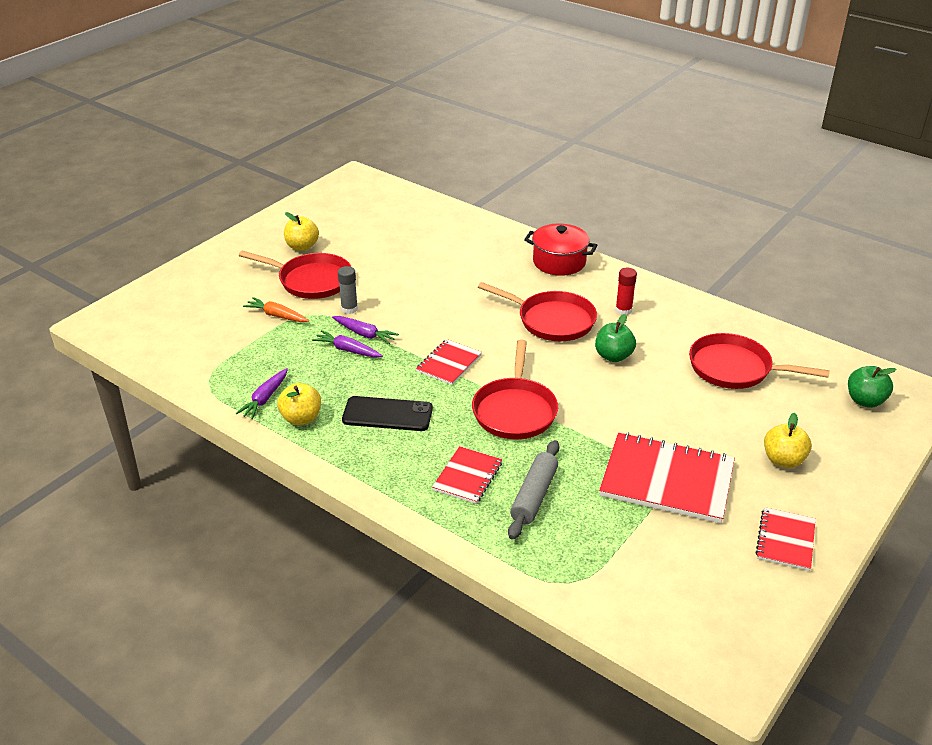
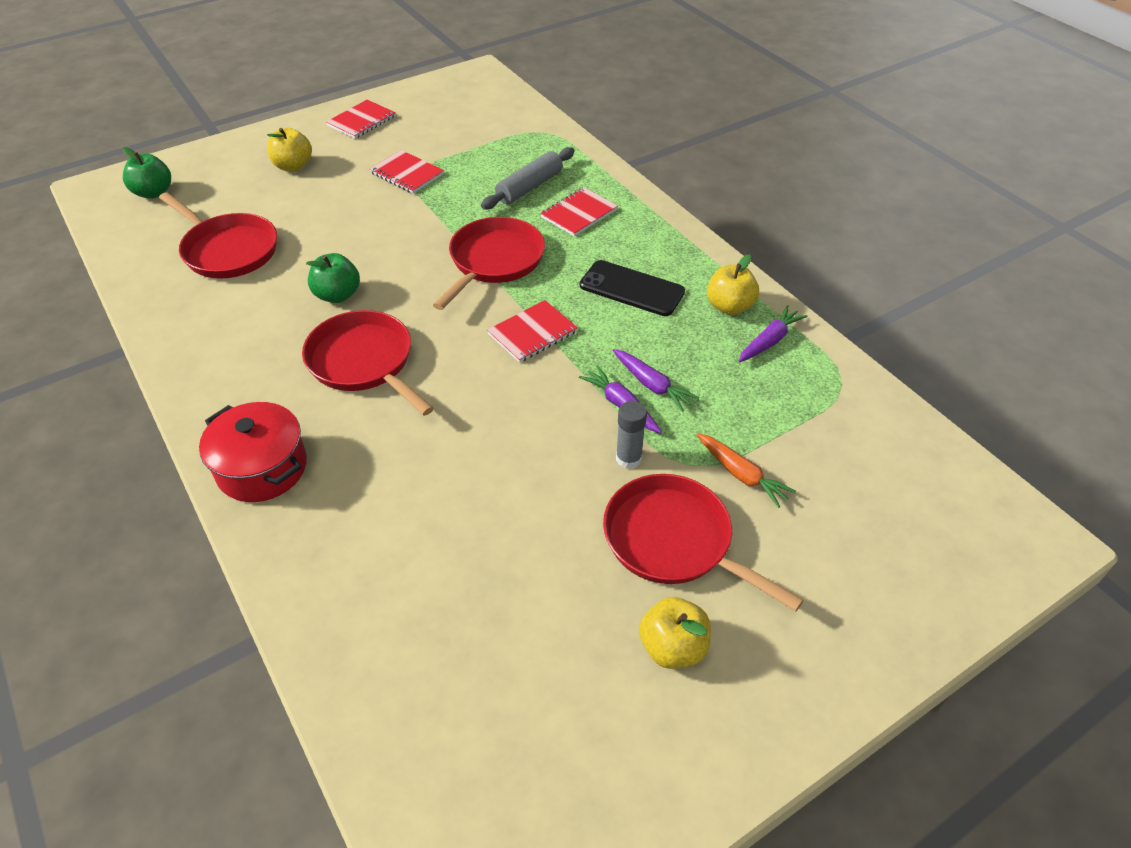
camera: 160 degrees left, 10 degrees up
(623, 310) = (262, 354): red glue stick -> none
(667, 480) = (407, 174): red notebook -> red notebook, size x0.54

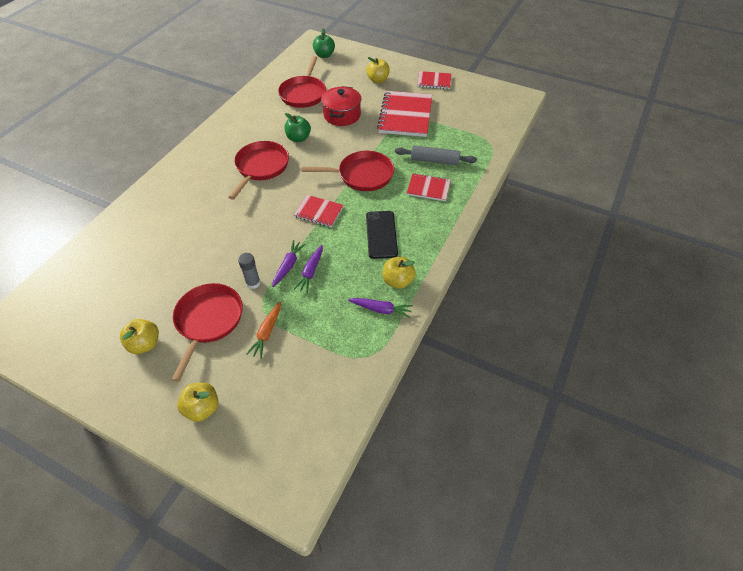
camera: 60 degrees right, 5 degrees up
(262, 468) = (183, 170): red pot -> red pot (342, 115)
(407, 174) = (405, 115): red notebook -> red notebook, size x1.84
(848, 601) = (202, 408): none -> yellow apple

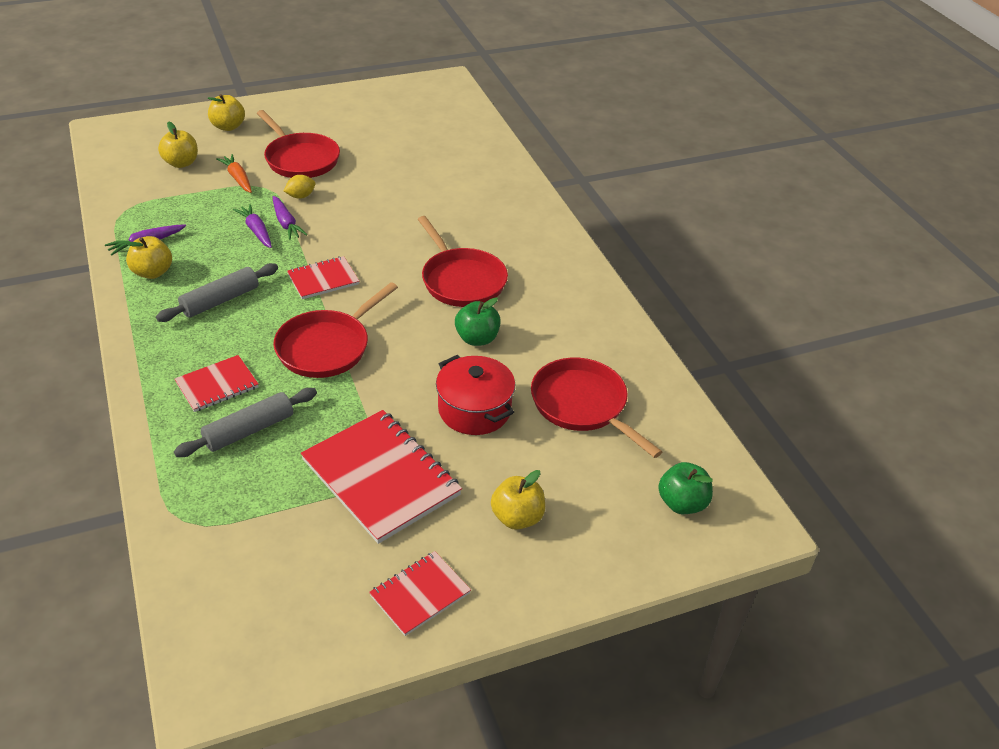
camera: 130 degrees right, 10 degrees down
(145, 344) = (328, 127): yellow apple -> yellow apple (181, 163)
(253, 283) = (301, 196): grey glue stick -> yellow lemon
(381, 234) = (220, 300): black phone -> grey rolling pin

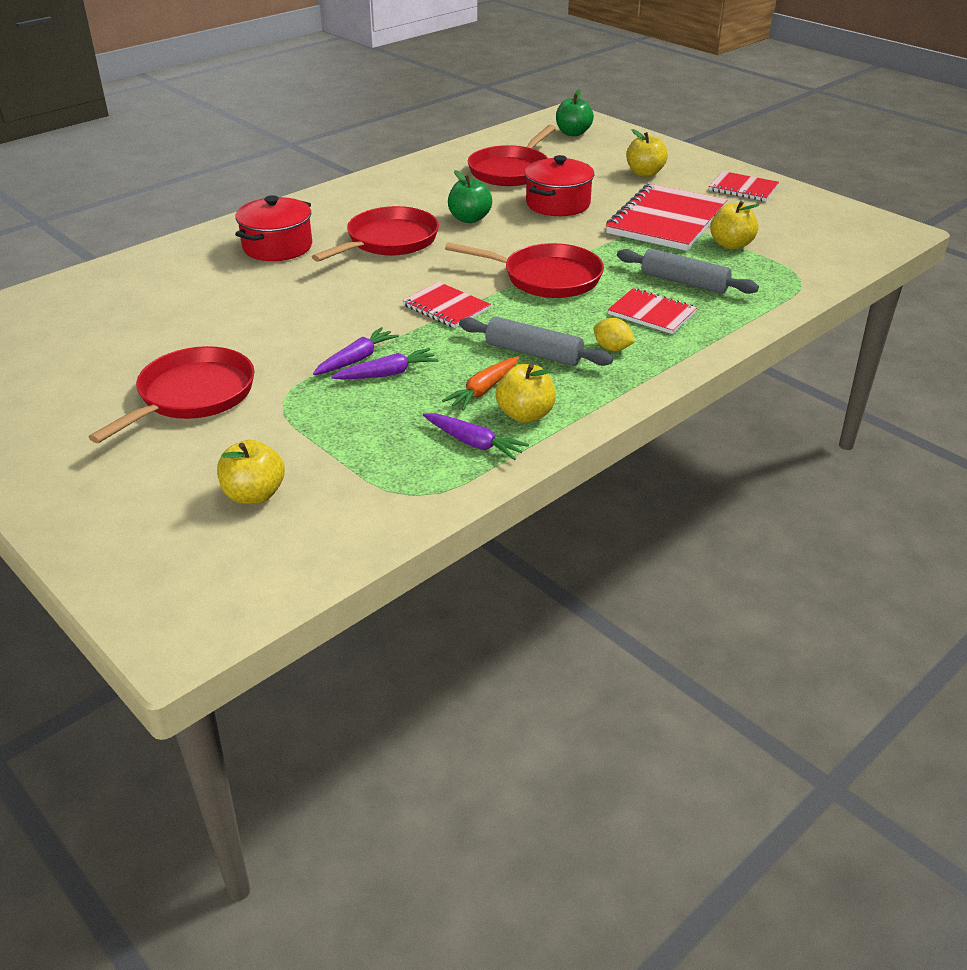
camera: 110 degrees left, 5 degrees down
(228, 127) = (115, 492): yellow apple -> yellow apple (731, 245)
(238, 178) = (271, 429): orange carrot -> orange carrot (483, 390)
(256, 231) = (387, 374): purple carrot -> purple carrot turned 150 degrees counterclockwise
(301, 196) = (288, 368): yellow lemon -> yellow lemon (612, 348)
(489, 224) = (277, 247): none -> red pot

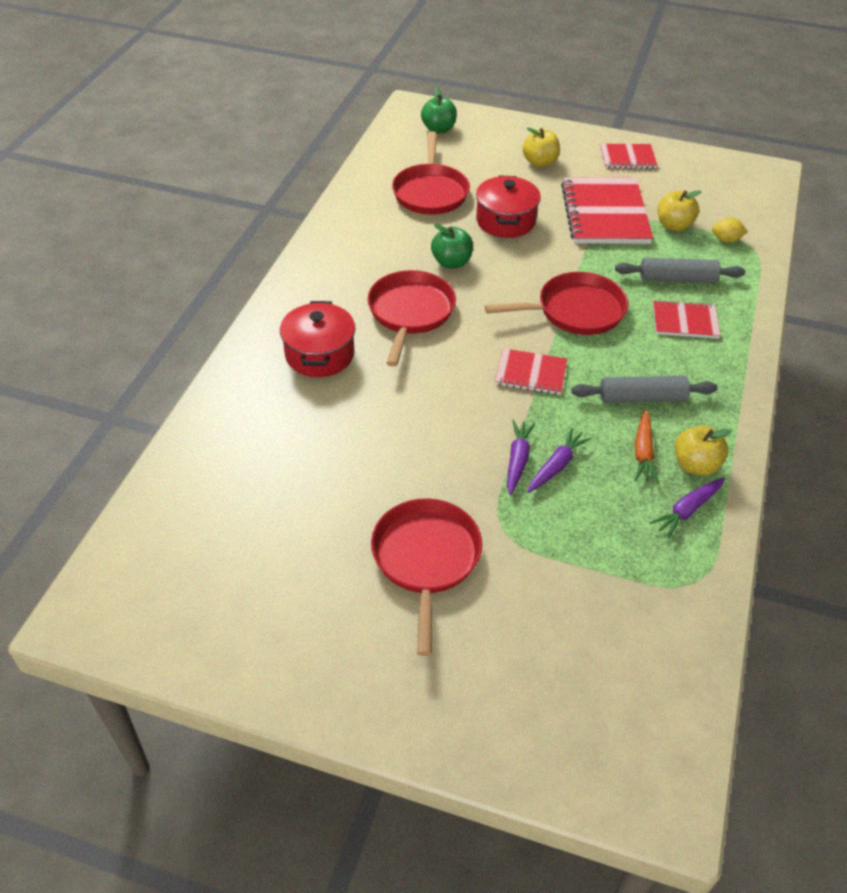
camera: 30 degrees left, 10 degrees up
(254, 495) = (583, 640): yellow apple -> none
(474, 443) = (687, 510): purple carrot -> purple carrot turned 135 degrees clockwise
(612, 348) = (691, 370): yellow lemon -> yellow lemon (726, 240)

